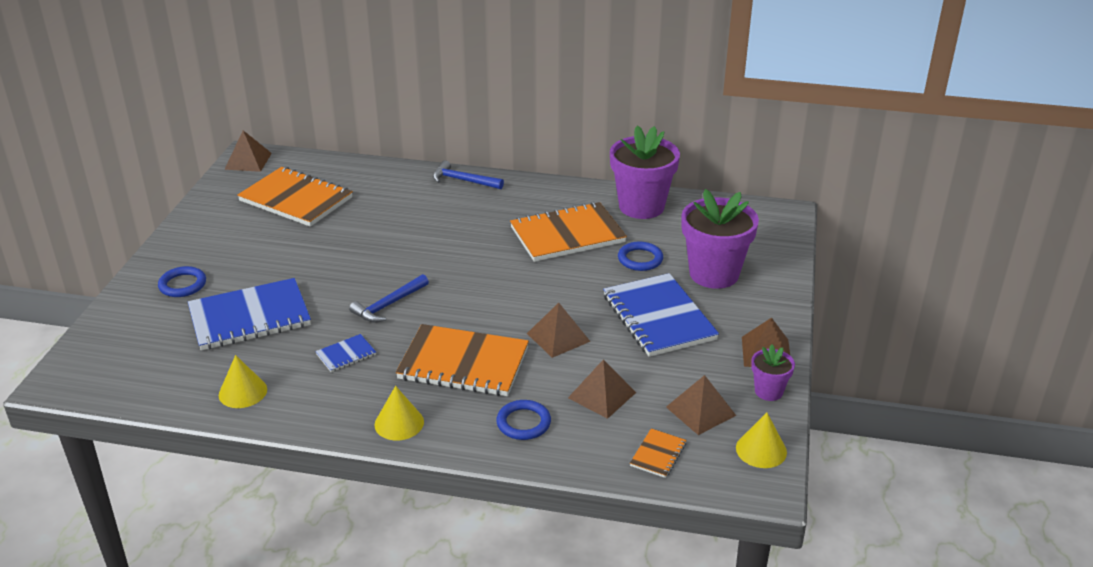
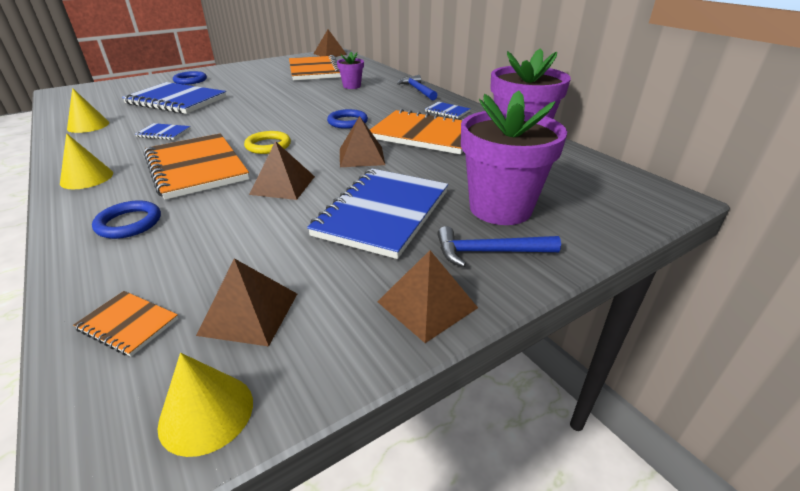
camera: 45 degrees right, 0 degrees up
(388, 305) = (241, 122): blue hammer -> blue hammer (489, 252)
(470, 313) = (268, 146): none -> yellow ring
(538, 198) = (447, 111): none -> blue notebook
(602, 395) = (215, 240): brown pyramid -> brown pyramid (361, 156)
(640, 259) = (451, 169): blue ring -> blue ring (347, 122)
(658, 454) = (128, 324): orange notebook -> orange notebook turned 45 degrees clockwise
(768, 391) = (351, 348): purple flower pot -> purple flower pot (352, 86)

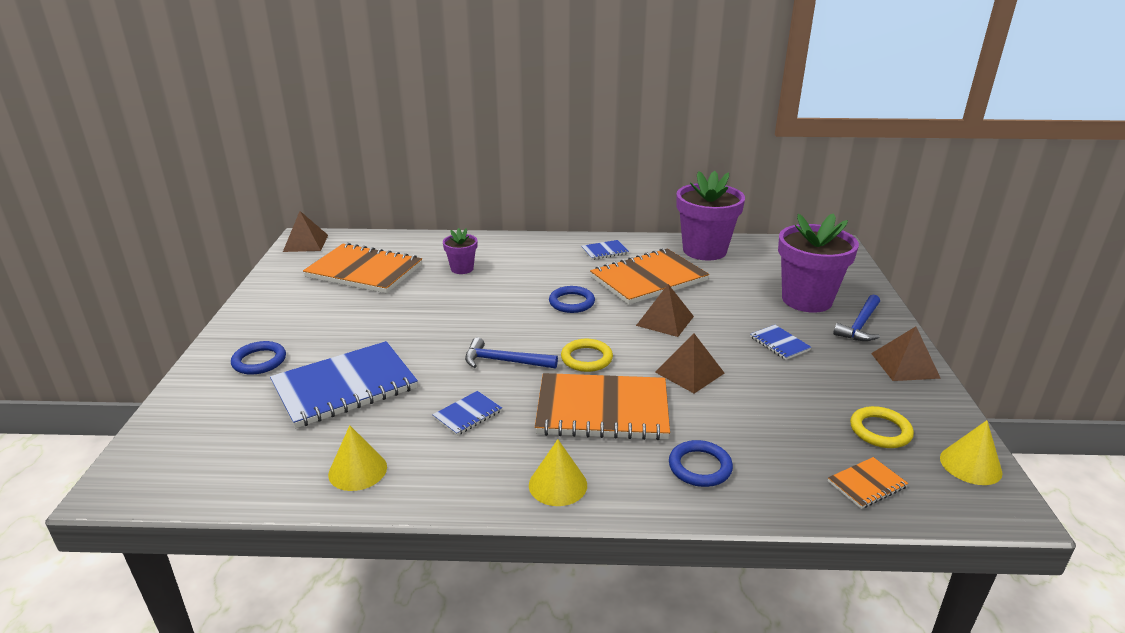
camera: 55 degrees left, 5 degrees down
(249, 313) = (880, 431): brown pyramid -> yellow ring
(383, 213) = (779, 343): blue notebook -> blue notebook, size x0.44
(417, 90) = (526, 243): blue hammer -> blue hammer (504, 361)

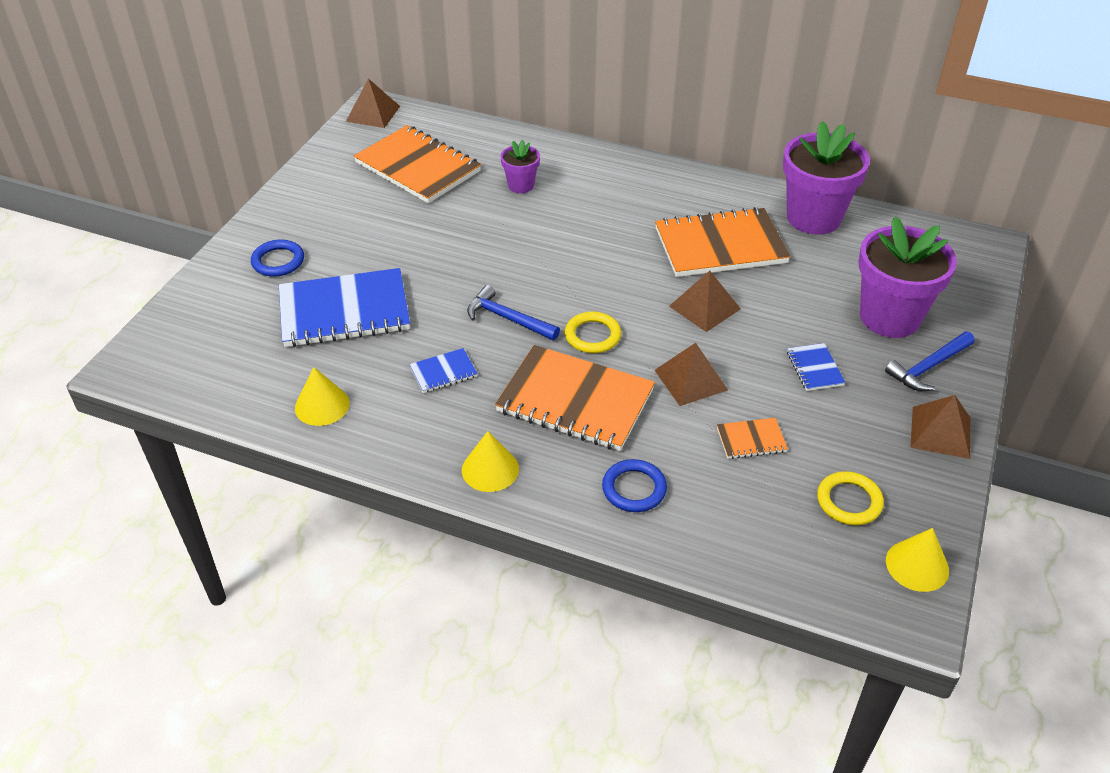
camera: 20 degrees right, 15 degrees up
(571, 302) = (616, 259): blue ring -> none
(604, 251) = (693, 194): blue notebook -> none
(866, 484) = (789, 554): orange notebook -> orange notebook (751, 440)

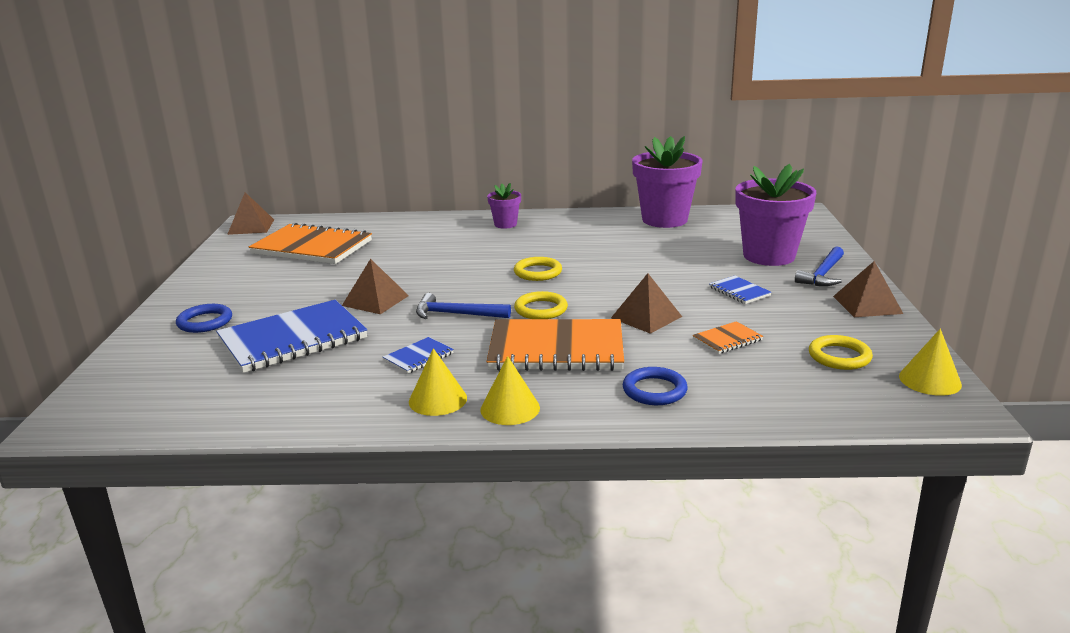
camera: 20 degrees left, 20 degrees down
(322, 405) = (306, 404): yellow cone -> yellow cone (437, 400)
(521, 185) = (413, 242): purple flower pot -> purple flower pot (505, 224)
(621, 274) = (538, 272): none -> yellow ring
(704, 307) = (622, 277): brown pyramid -> brown pyramid (375, 300)
(720, 246) = (606, 244): orange notebook -> none

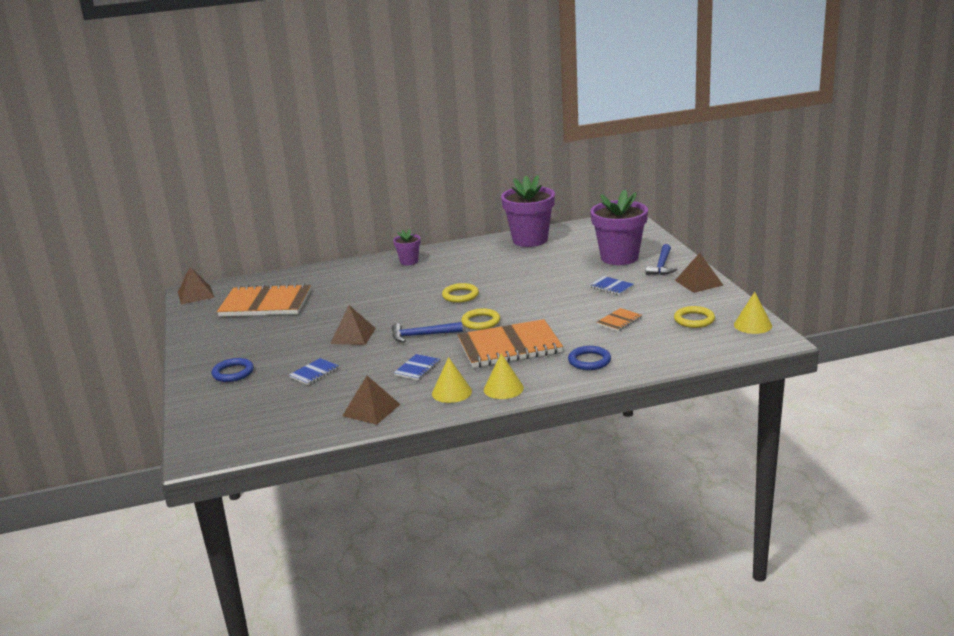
camera: 15 degrees left, 0 degrees up
(293, 339) = (314, 373): blue notebook -> blue notebook, size x0.44
(646, 317) = (557, 315): brown pyramid -> brown pyramid (371, 410)

